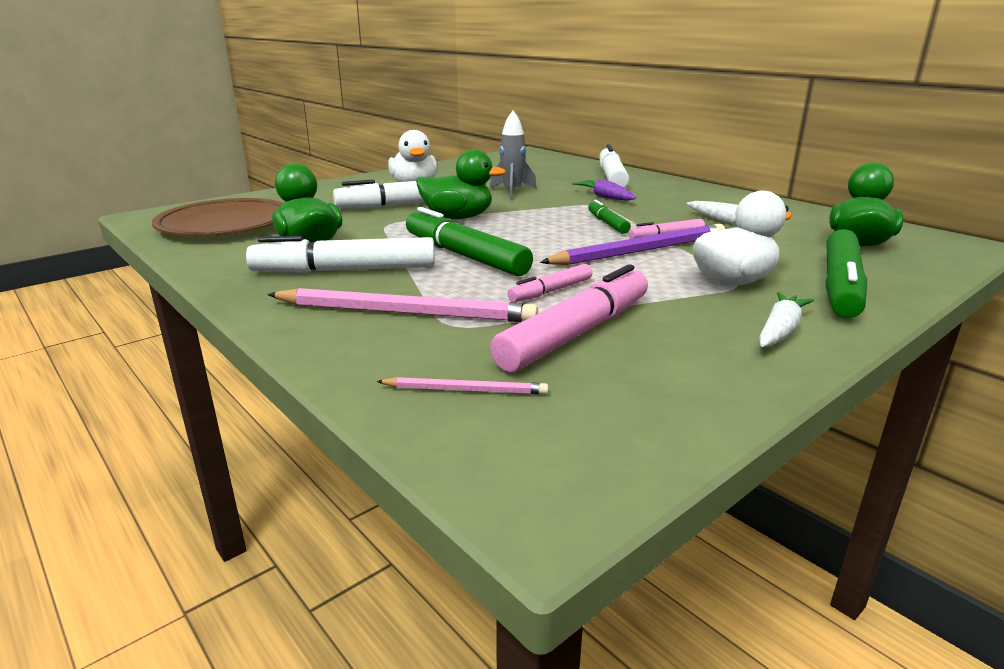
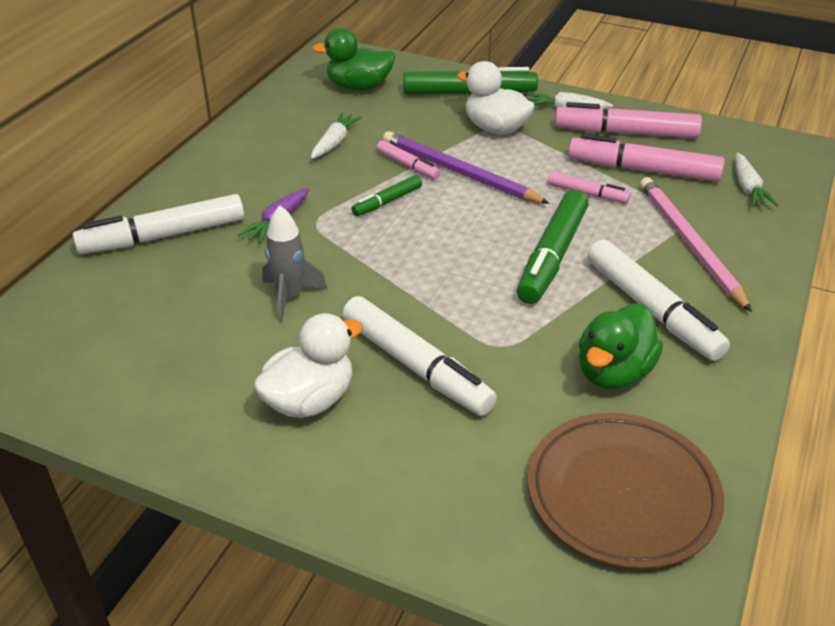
camera: 115 degrees left, 15 degrees up
(458, 217) = (437, 302): green duck -> none
(466, 390) = (748, 188): pink pencil -> white carrot
(687, 351) = (626, 133): none -> pink marker

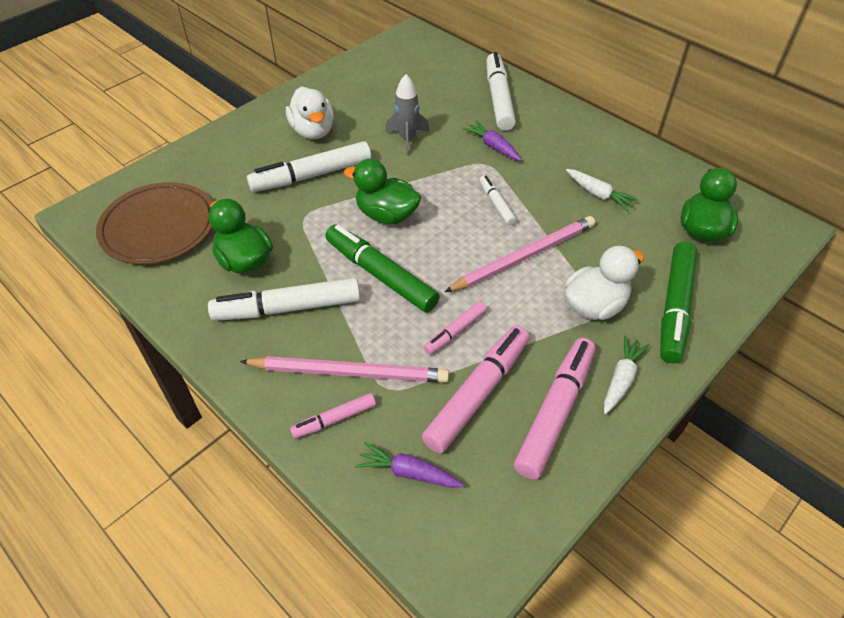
camera: 110 degrees right, 10 degrees up
(387, 201) = (496, 204): green marker -> white marker
(407, 165) = (546, 228): pink marker -> pink marker (334, 419)
(454, 276) = (386, 215): none -> green duck
(459, 172) = (524, 256): purple pencil -> pink pencil
(748, 188) = (408, 472): white carrot -> purple carrot

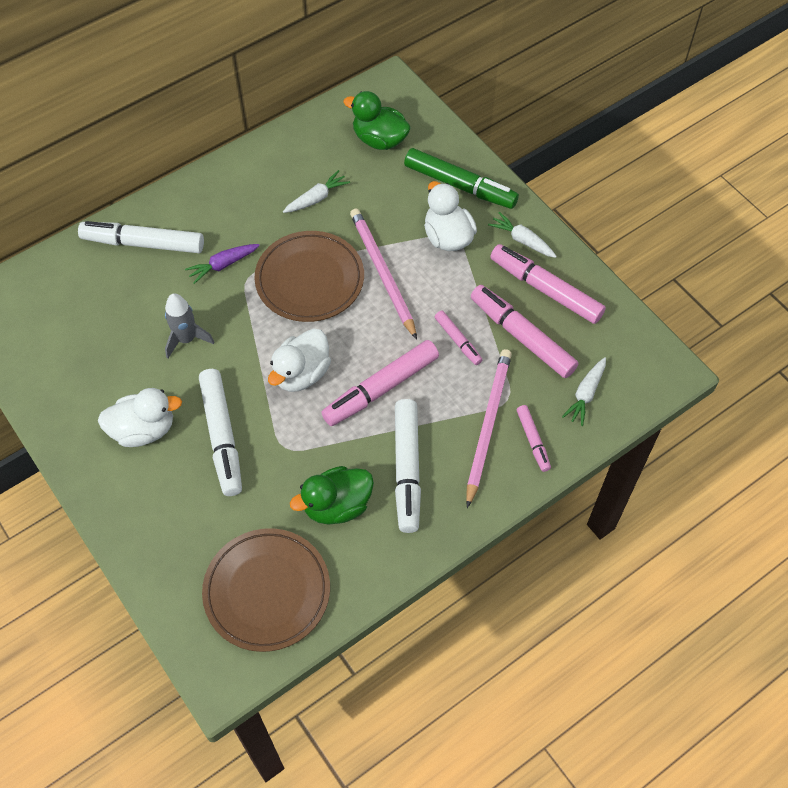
camera: 80 degrees left, 10 degrees up
(381, 275) = (381, 388): green marker -> pink marker
(386, 215) = (301, 373): green duck -> white duck
(408, 472) = (585, 394): purple carrot -> white carrot
(496, 204) = (310, 280): white marker -> brown plate

